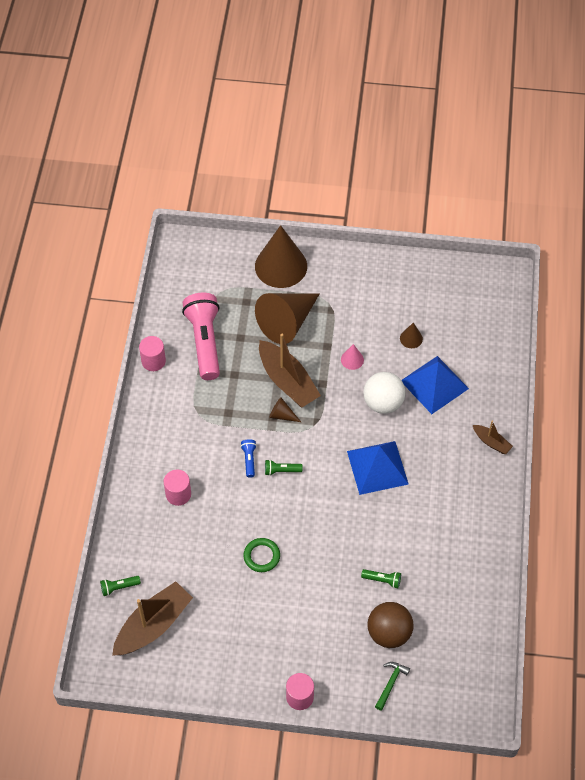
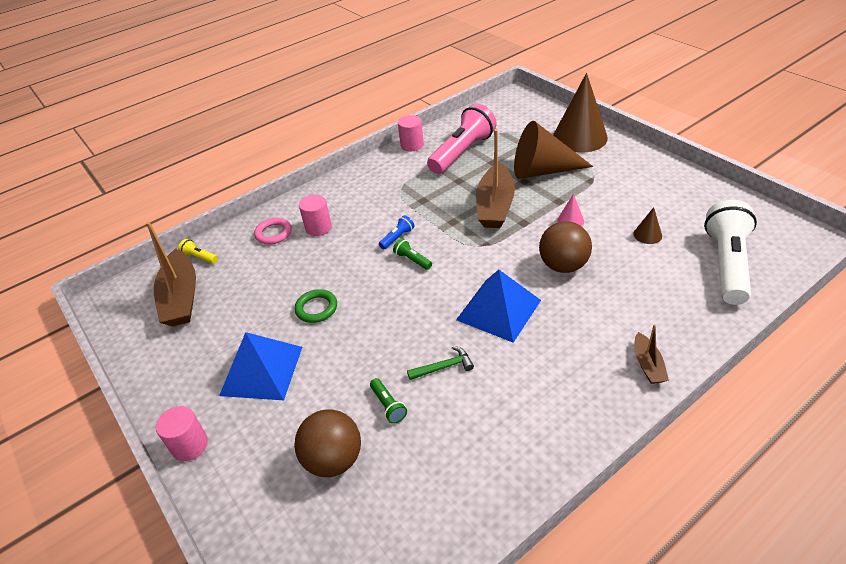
camera: 50 degrees right, 15 degrees down
(119, 587) = (199, 257): green flashlight -> yellow flashlight
(149, 525) = (273, 233): none -> pink ring
(153, 625) = (181, 298): brown boat -> brown boat turned 75 degrees clockwise
(282, 415) = (462, 224): brown cone -> none
(383, 403) = (563, 265): white ball -> brown ball
(390, 683) = (274, 511): green hammer -> green hammer (444, 367)
(434, 384) = (633, 280): blue pyramid -> blue pyramid (261, 370)
(475, 332) = (727, 264): none -> white flashlight

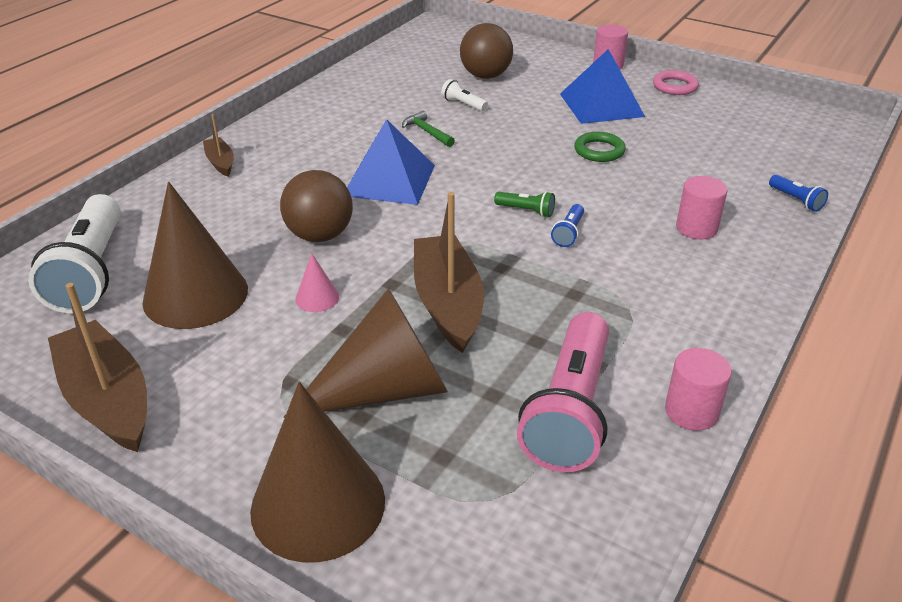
camera: 155 degrees right, 5 degrees down
(181, 298) = (764, 136): brown boat -> brown boat (107, 399)
(199, 257) = (807, 171): yellow flashlight -> none
(237, 236) = (796, 200): none -> blue flashlight
(273, 233) = (751, 211): pink ring -> pink ring (675, 86)
(388, 406) = (463, 104): green flashlight -> white flashlight
(444, 367) = (427, 132): green hammer -> green hammer turned 90 degrees clockwise
(647, 235) = (195, 295): brown cone -> brown cone, size x2.37

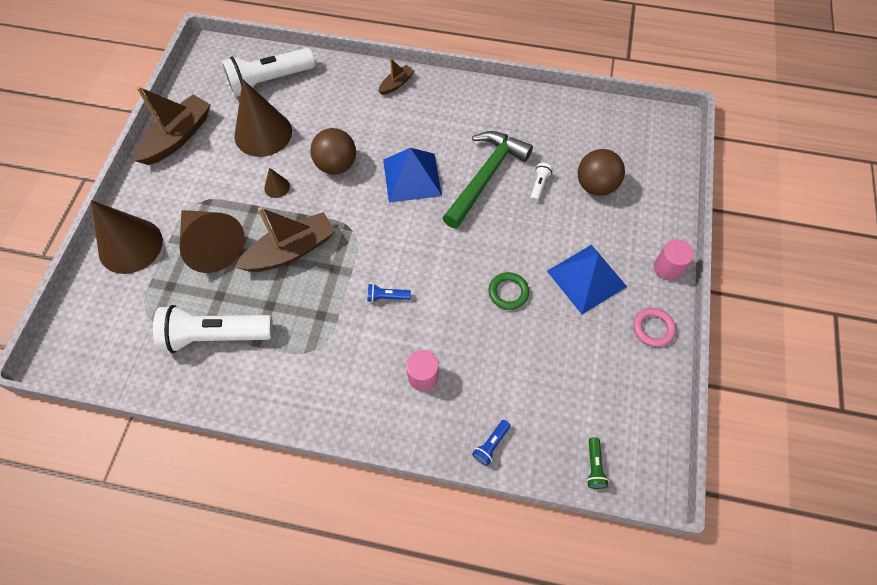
camera: 70 degrees right, 25 degrees up
(317, 298) = (277, 187): pink cone -> brown cone
(427, 132) = (485, 176): green hammer -> green hammer, size x2.39
(526, 211) = (405, 265): green flashlight -> green flashlight (594, 466)
(569, 411) = (215, 335): pink flashlight -> white flashlight
(691, 411) = (229, 398): pink cylinder -> none

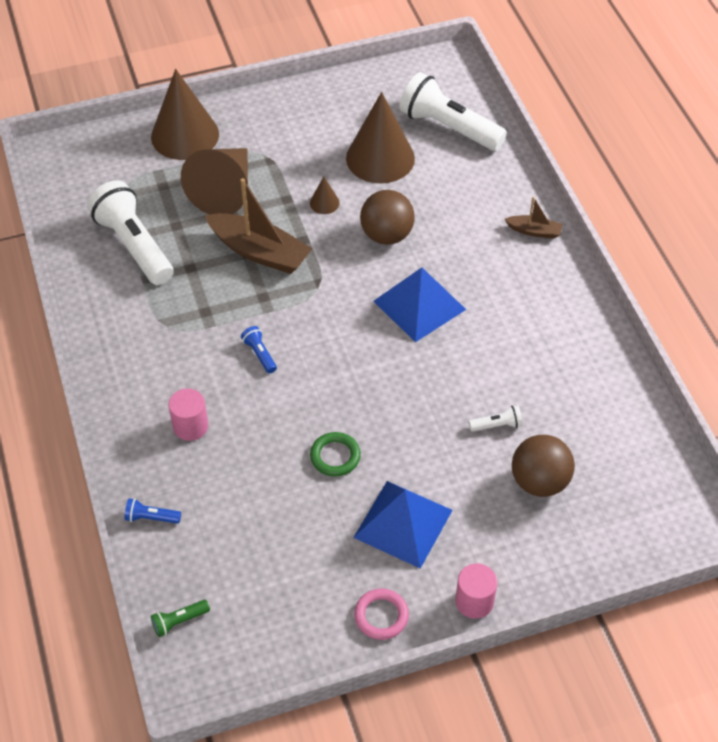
camera: 60 degrees right, 10 degrees down
(178, 137) = (326, 99): brown boat -> none
(485, 176) = (471, 370): green hammer -> none

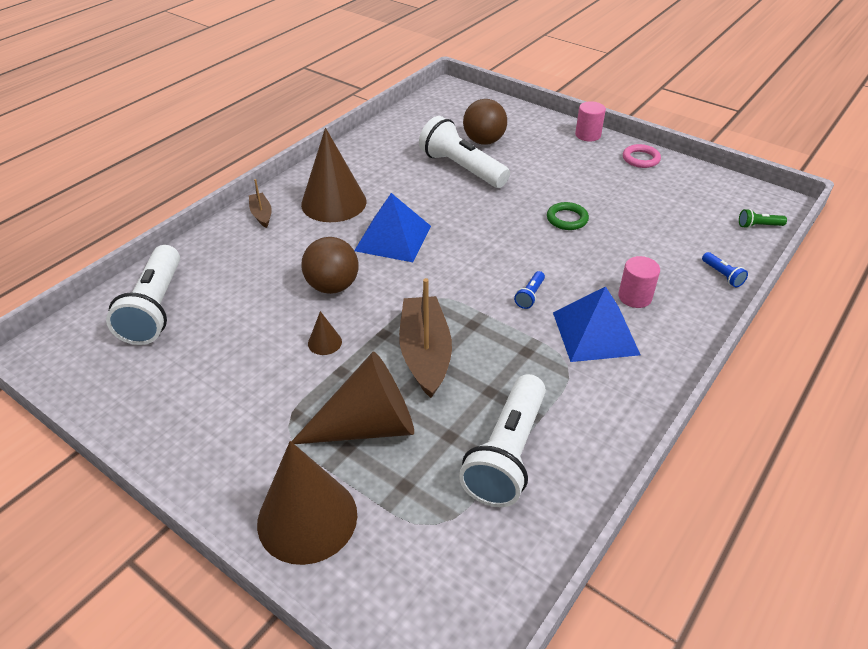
camera: 125 degrees left, 10 degrees down
(179, 621) = (758, 226): green flashlight -> green flashlight turned 150 degrees clockwise
(380, 158) = (232, 334): brown cone -> brown cone (334, 202)
(403, 523) = (576, 174): blue pyramid -> blue pyramid (595, 333)
(497, 425) = (461, 168): white flashlight -> white flashlight, size x2.43

